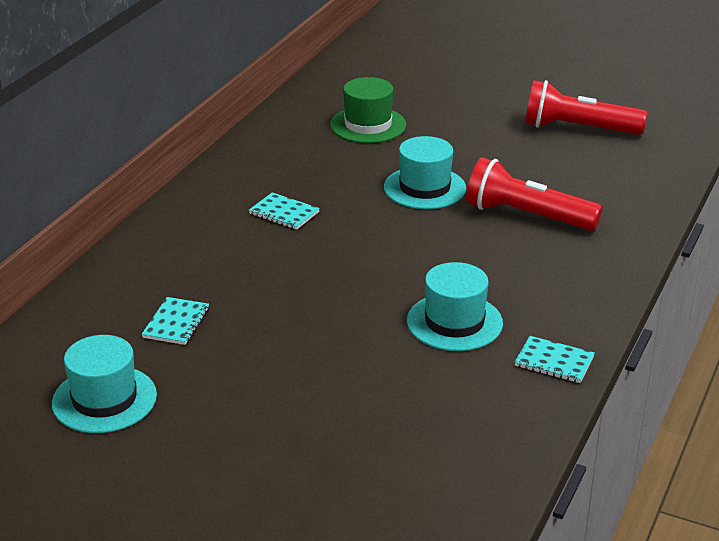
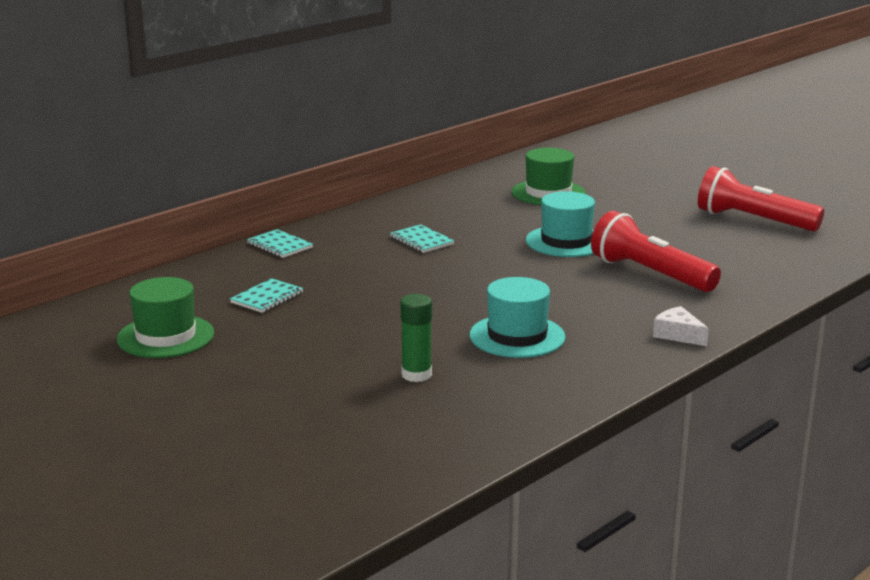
camera: 20 degrees right, 10 degrees down
(104, 399) = (165, 336): turquoise hat -> green hat
(391, 393) = (416, 375): none -> green glue stick
(554, 362) = (591, 379): turquoise notebook -> turquoise notebook (280, 246)
(597, 289) = (678, 335): none -> white cheese

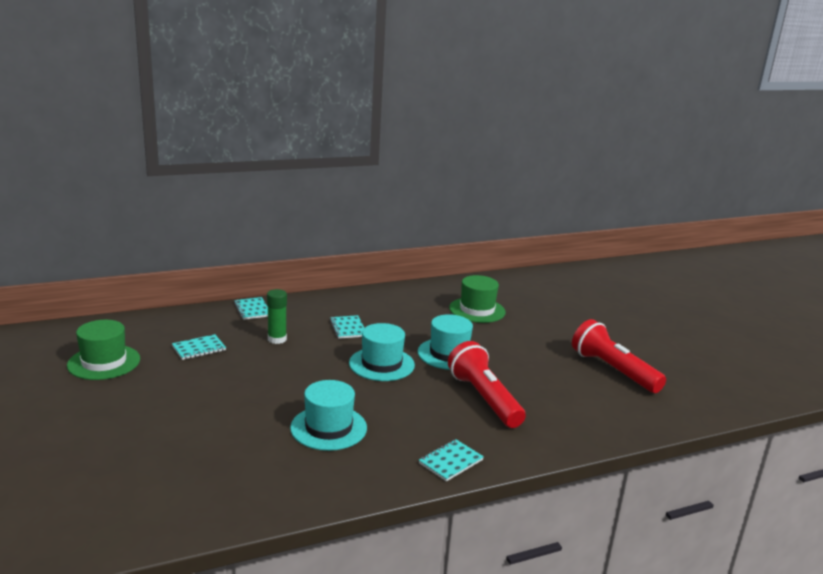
camera: 20 degrees right, 0 degrees up
(416, 375) = (223, 441): green glue stick -> green glue stick (277, 339)
(503, 267) = (381, 364): none -> turquoise hat
(678, 335) = (450, 461): white cheese -> turquoise notebook

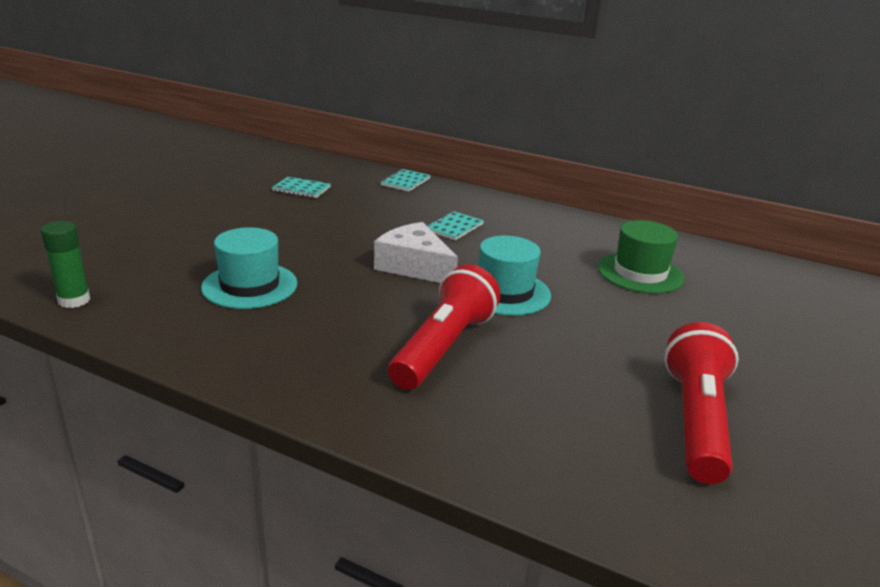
camera: 50 degrees right, 5 degrees up
(104, 362) = (225, 171): green hat -> none
(277, 339) = (372, 208): green glue stick -> green glue stick (74, 300)
(381, 364) = (414, 266): turquoise hat -> white cheese
(450, 461) = (273, 374): turquoise notebook -> none

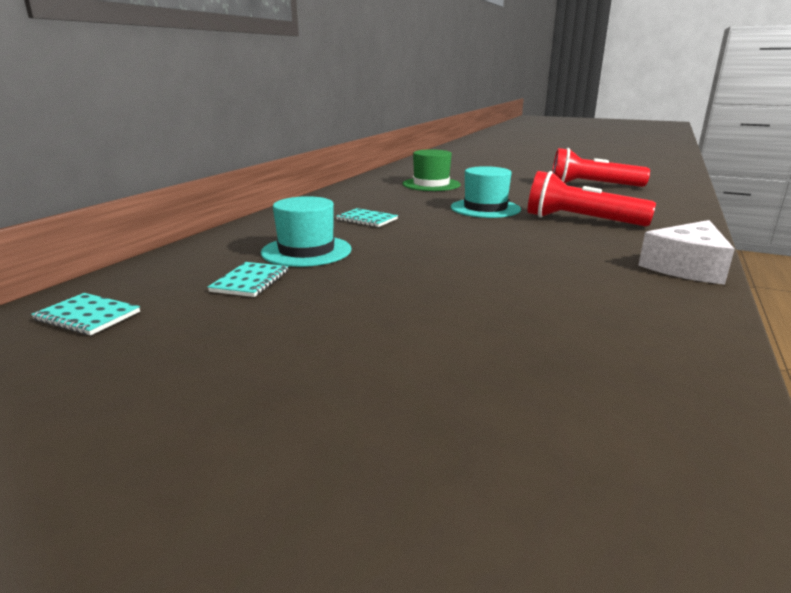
camera: 90 degrees left, 5 degrees down
(74, 300) = (692, 372): green glue stick -> none
(250, 285) = (550, 281): turquoise hat -> turquoise hat (306, 251)
(405, 182) = (234, 236): turquoise notebook -> turquoise notebook (87, 316)
(414, 266) = (459, 229): white cheese -> white cheese (686, 267)

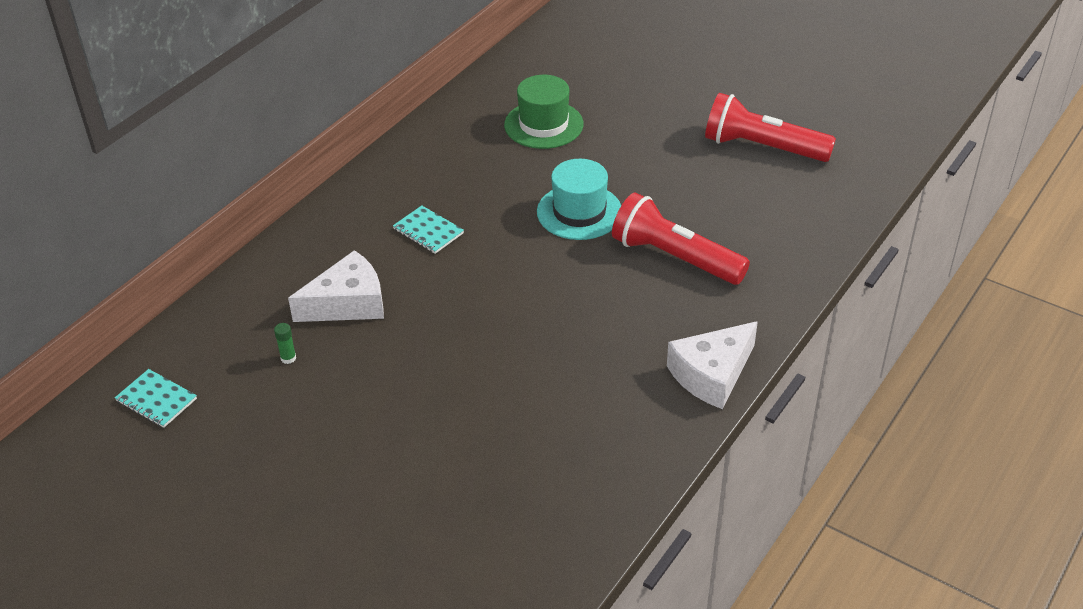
camera: 10 degrees right, 20 degrees up
(250, 281) = (288, 358): turquoise notebook -> green glue stick
(306, 251) = (348, 303): turquoise hat -> white cheese

